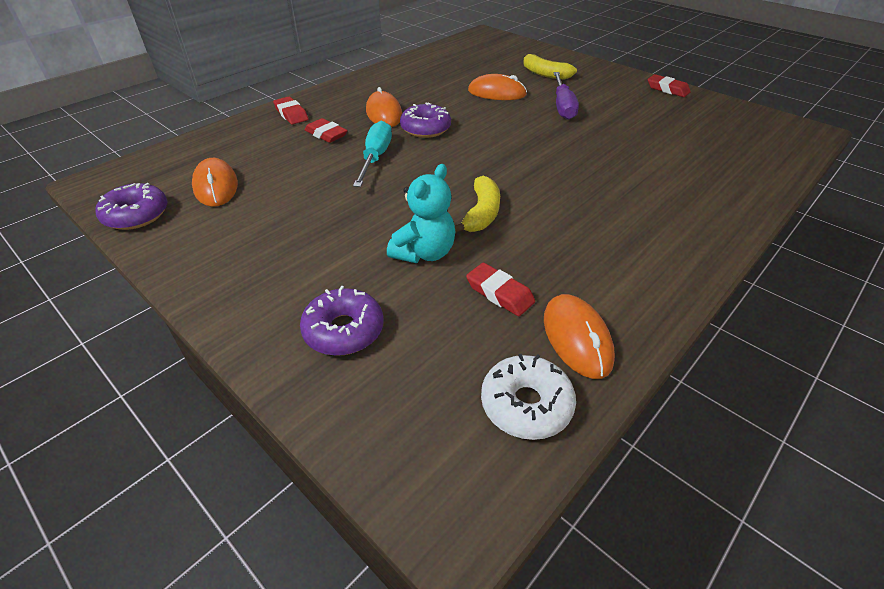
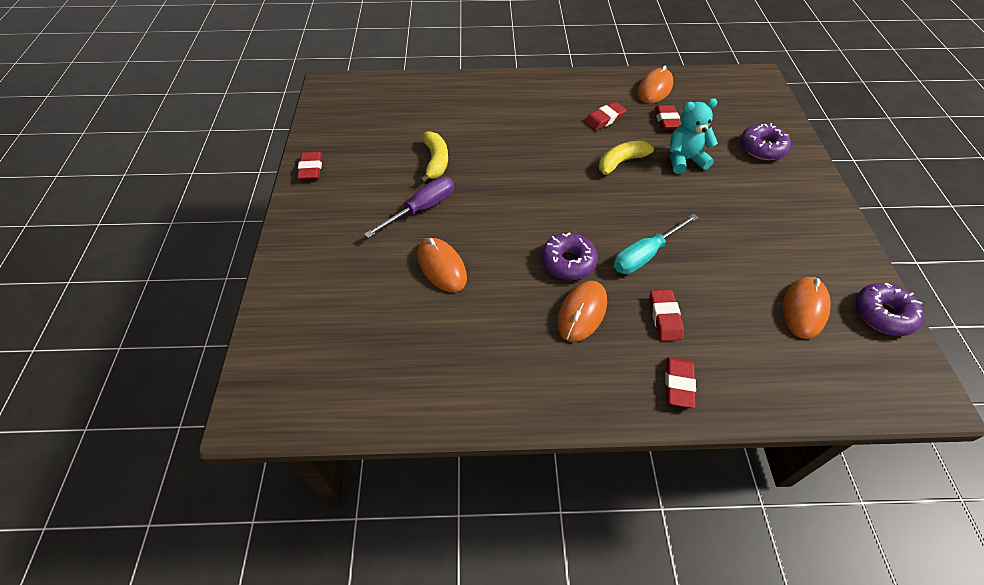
camera: 135 degrees left, 10 degrees up
(526, 404) = (703, 85): white donut -> none
(545, 74) = (353, 262): yellow banana -> yellow banana (436, 161)
(563, 248) = (604, 119): none -> red eraser

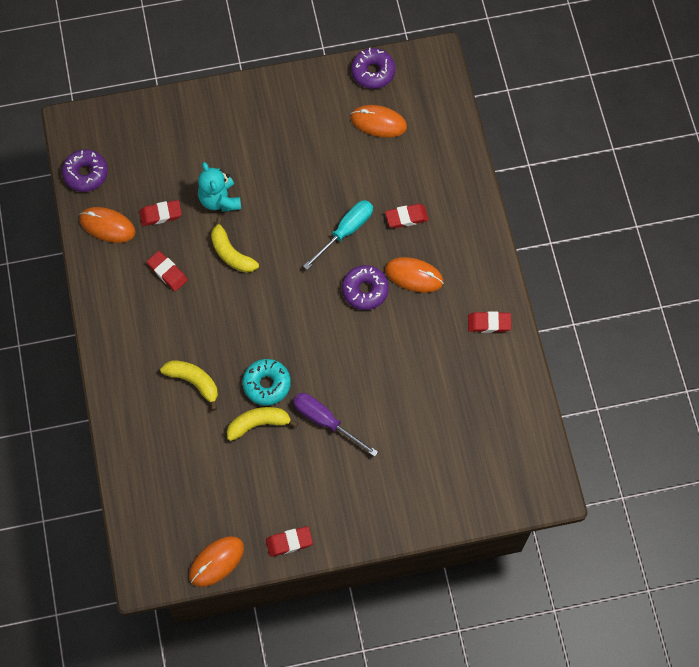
camera: 100 degrees left, 15 degrees up
(441, 267) = (389, 389): orange mouse -> orange mouse (216, 562)
(474, 171) = (267, 384): none -> turquoise donut
(490, 125) = (194, 382): none -> yellow banana
(645, 255) = (345, 231): turquoise screwdriver -> turquoise screwdriver turned 90 degrees counterclockwise
(678, 384) = (462, 209): red eraser -> red eraser (489, 323)
(762, 148) = (191, 133): purple donut -> purple donut (86, 174)

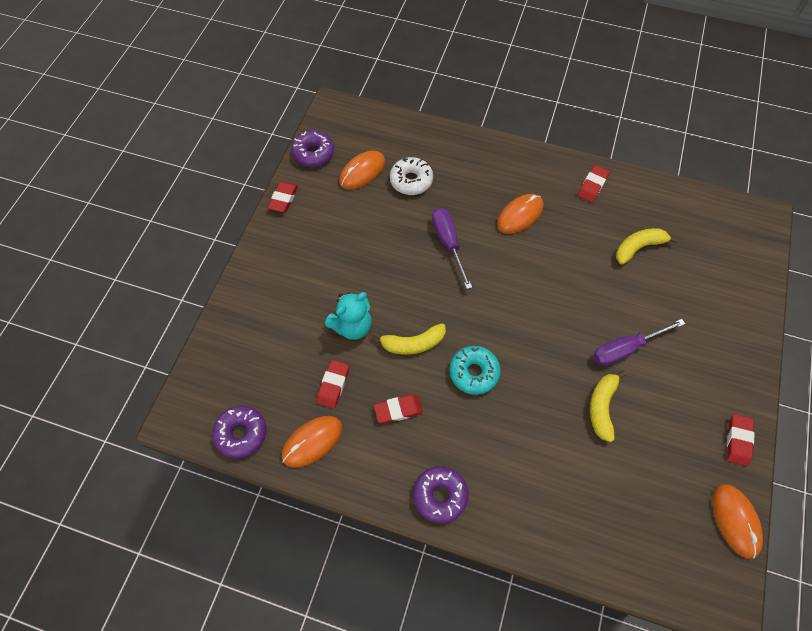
camera: 60 degrees left, 5 degrees down
(194, 382) = (529, 444): yellow banana -> yellow banana (638, 247)
(220, 200) = (352, 326): turquoise teddy bear -> turquoise teddy bear turned 45 degrees counterclockwise
(267, 384) = (564, 380): turquoise donut -> turquoise donut (474, 372)
(345, 231) = (448, 243): turquoise screwdriver -> purple screwdriver
(365, 290) = (513, 256): purple donut -> purple donut (440, 495)
(394, 167) = (411, 180): none -> white donut
(406, 217) = (462, 194): red eraser -> red eraser (283, 199)

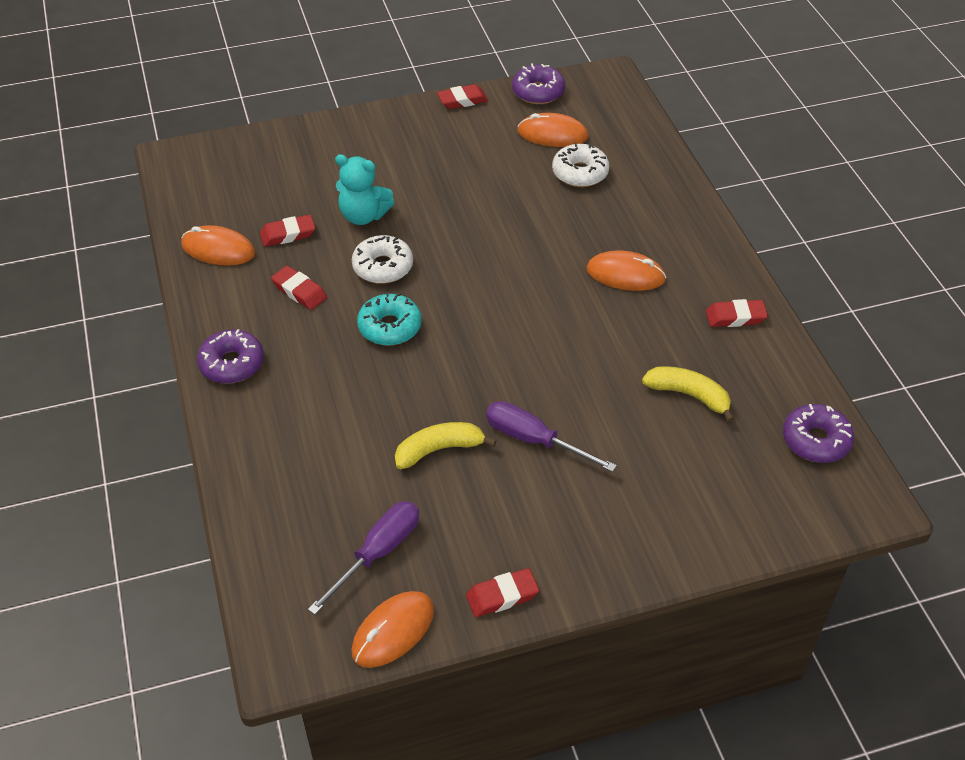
camera: 55 degrees right, 15 degrees down
(241, 433) = (190, 201): purple donut -> purple donut (816, 440)
(413, 343) = (383, 267): yellow banana -> white donut
(448, 243) = (529, 236): purple screwdriver -> purple screwdriver (377, 553)

